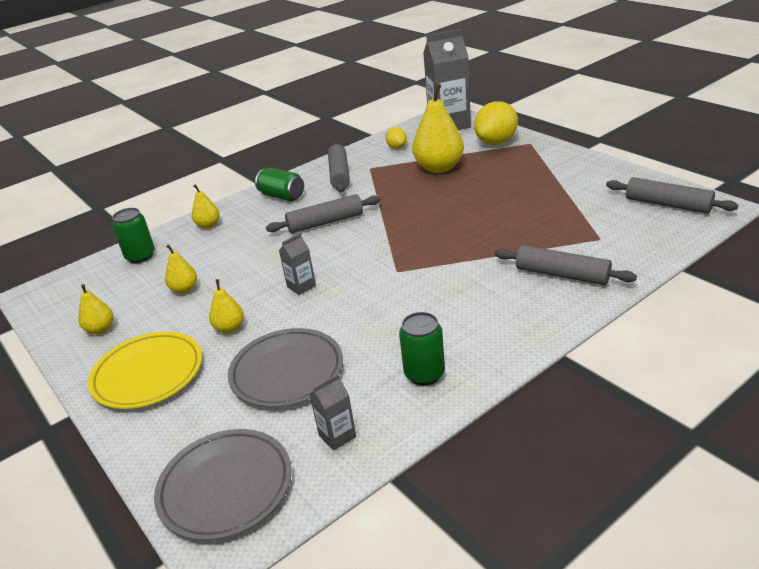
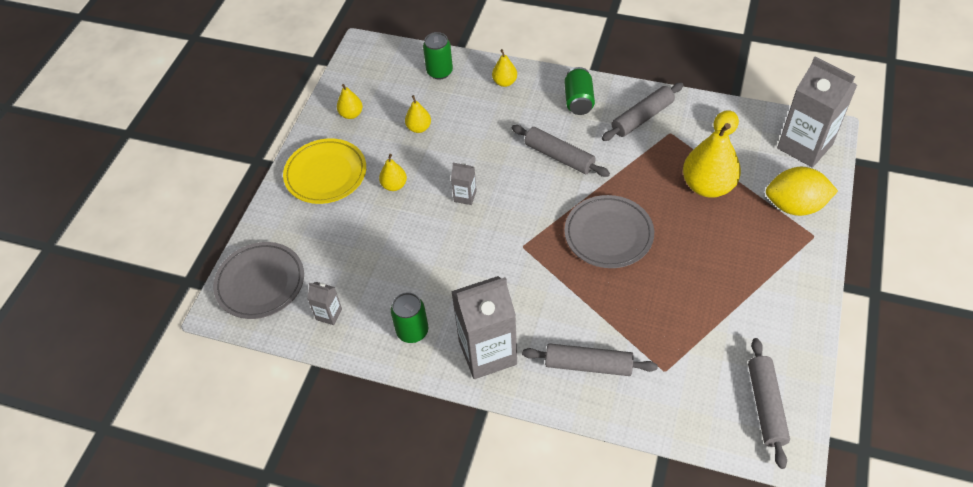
camera: 55 degrees right, 20 degrees up
(287, 372) = (370, 249): grey plate -> grey plate (608, 234)
(498, 330) = (487, 353): none -> grey carton
(562, 275) = (588, 365): grey rolling pin -> grey rolling pin turned 75 degrees counterclockwise

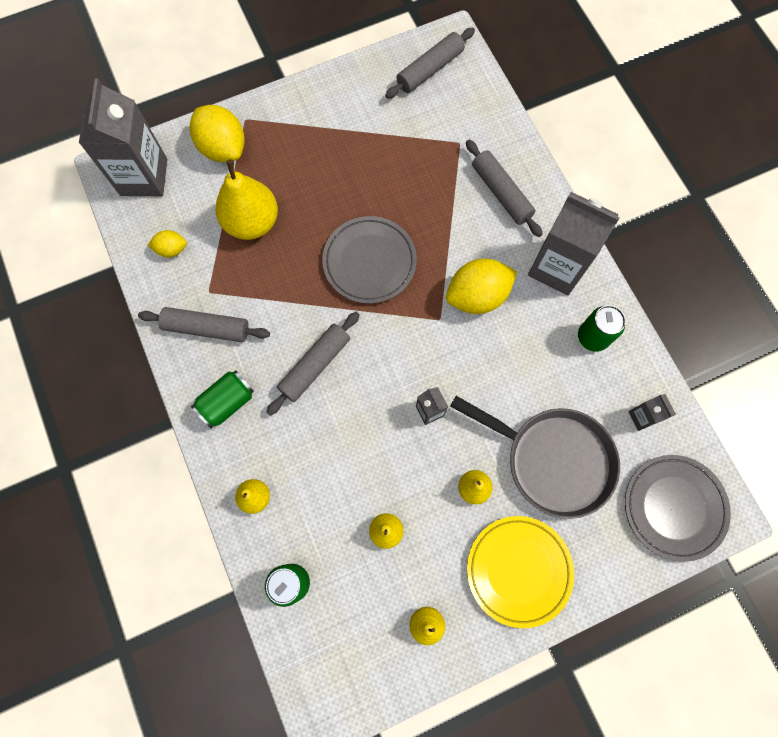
camera: 135 degrees left, 20 degrees up
(362, 239) = (553, 460): none -> grey pan
(517, 282) = (477, 296): none -> yellow lemon
(559, 156) = (315, 365): grey rolling pin -> grey rolling pin turned 45 degrees clockwise

